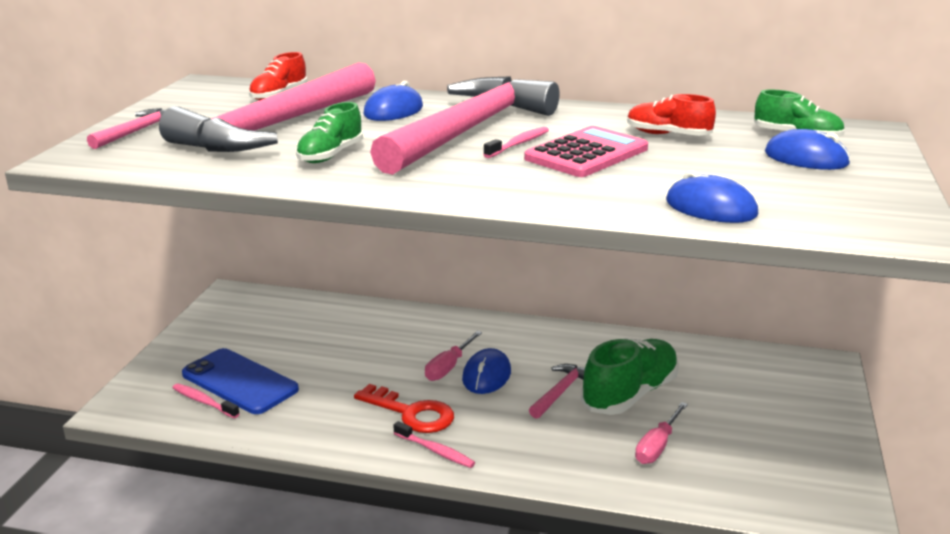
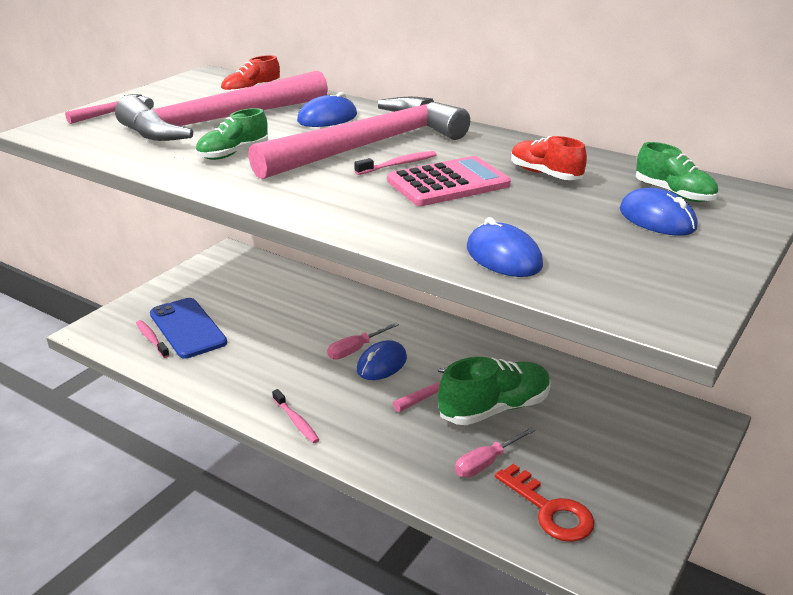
camera: 20 degrees right, 5 degrees up
(411, 413) = (299, 384): red key -> red key (549, 510)

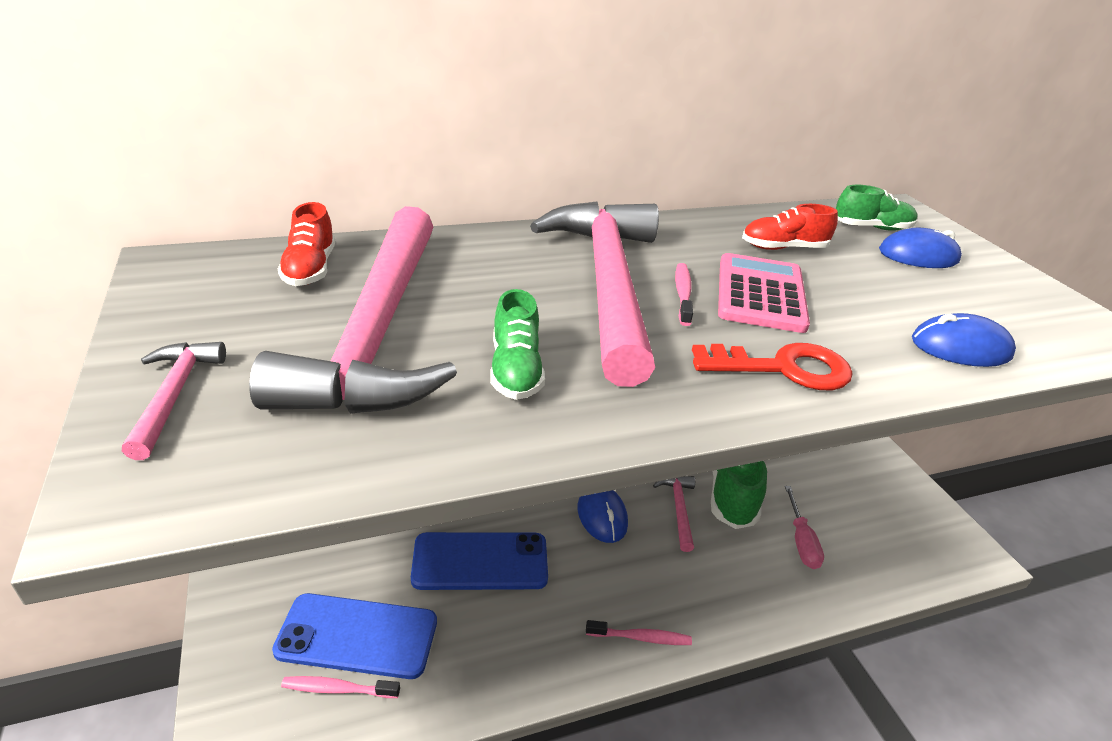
camera: 55 degrees left, 5 degrees up
(283, 339) = (480, 561): none -> blue phone
(327, 118) = (486, 267): blue mouse -> none
(356, 350) = (559, 519): pink screwdriver -> none
(549, 510) = (881, 543): red key -> red key (783, 368)

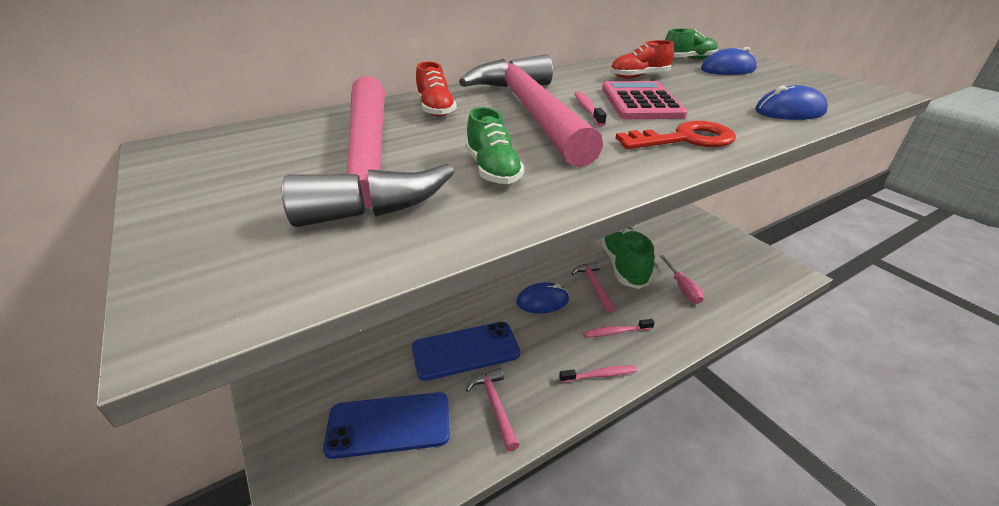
camera: 10 degrees left, 0 degrees up
(174, 395) = (210, 232): pink hammer -> pink hammer (495, 406)
(310, 269) = (294, 134): red shoe -> red shoe (435, 109)
(338, 689) = (386, 467): pink toothbrush -> pink toothbrush (616, 332)
(602, 516) = (542, 301): blue mouse -> blue mouse turned 75 degrees counterclockwise

